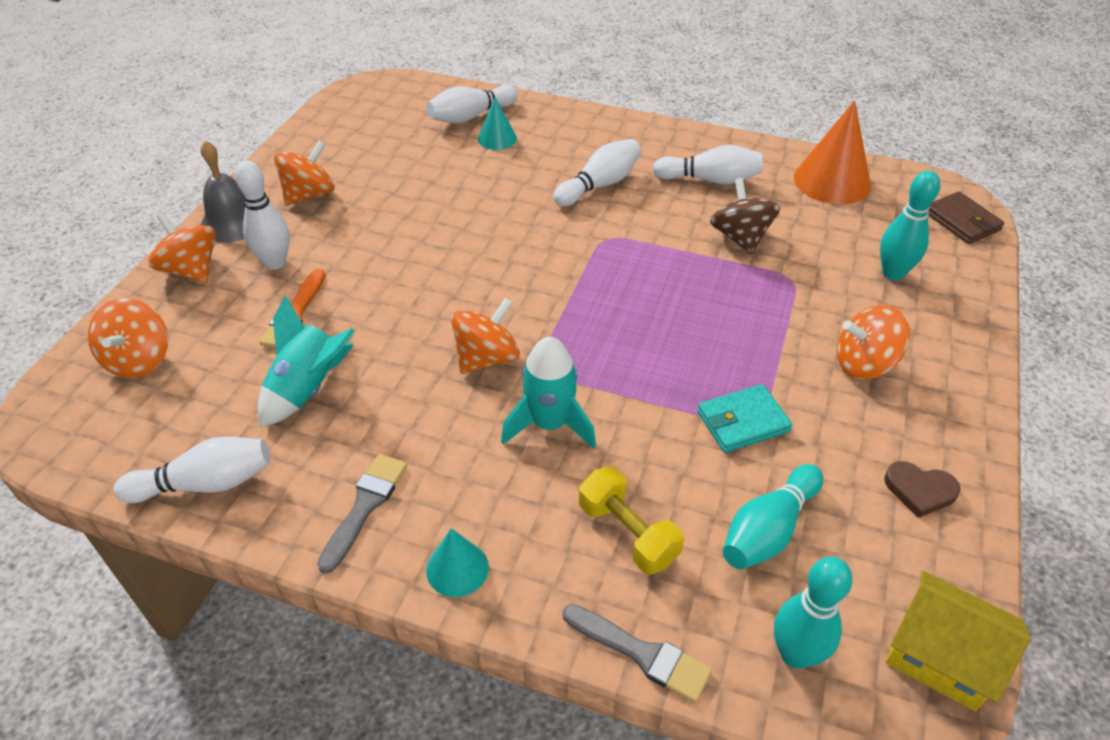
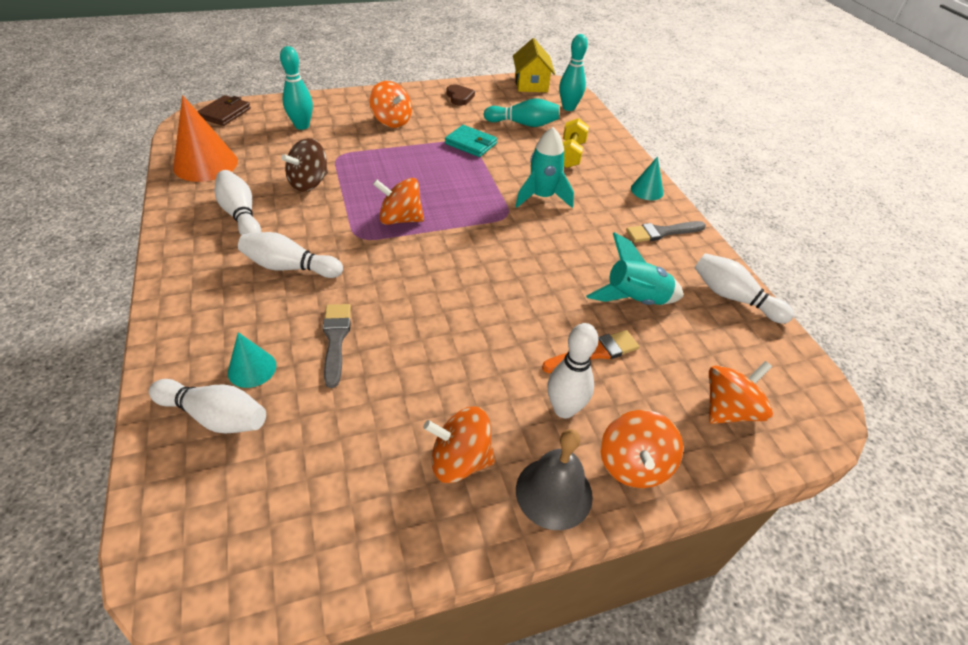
camera: 130 degrees left, 0 degrees up
(487, 358) = (525, 239): orange spinning top -> orange spinning top (400, 219)
(642, 653) = (613, 136): grey brush -> grey brush (335, 339)

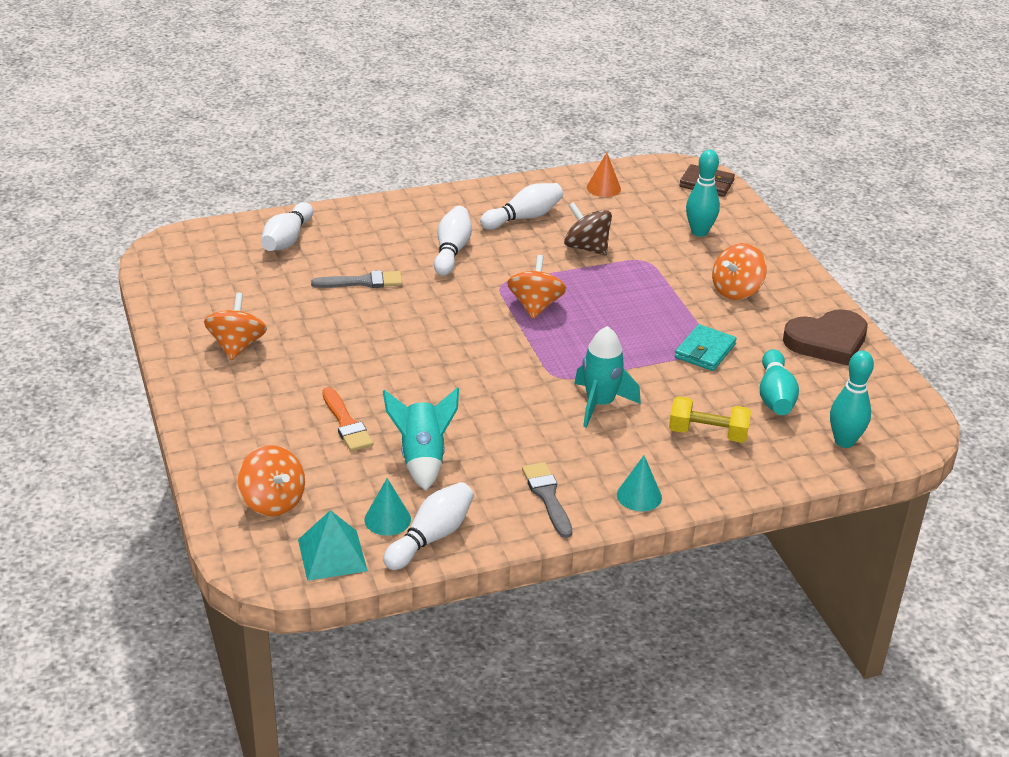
camera: 90 degrees right, 10 degrees down
(205, 164) = (603, 188): orange cone -> orange cone, size x0.55
(252, 368) = (331, 248): turquoise cone -> turquoise cone (387, 519)
(459, 97) = (827, 341): brown heart -> brown heart, size x1.84
(531, 84) = (905, 408): yellow house -> none
(554, 492) = (202, 390): grey bell -> none
(564, 409) = (281, 400): white bowling pin -> none
(633, 464) = (221, 434): orange spinning top -> none
(782, 362) = (332, 555): none -> turquoise pyramid

